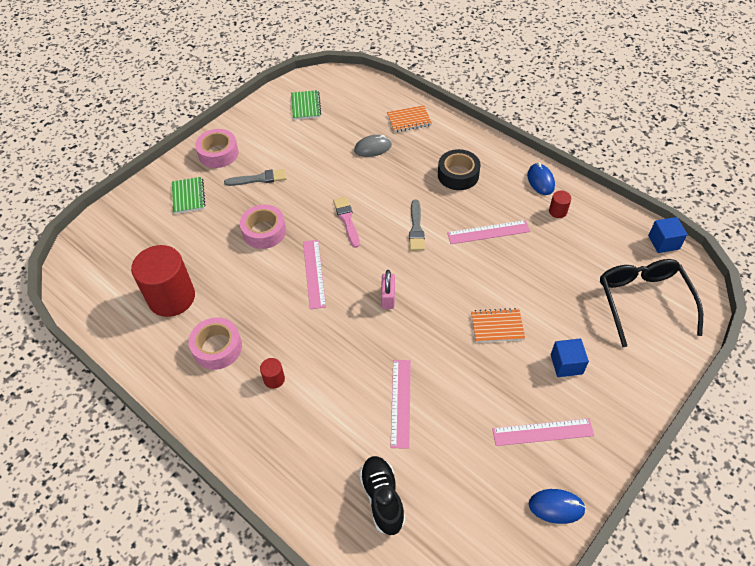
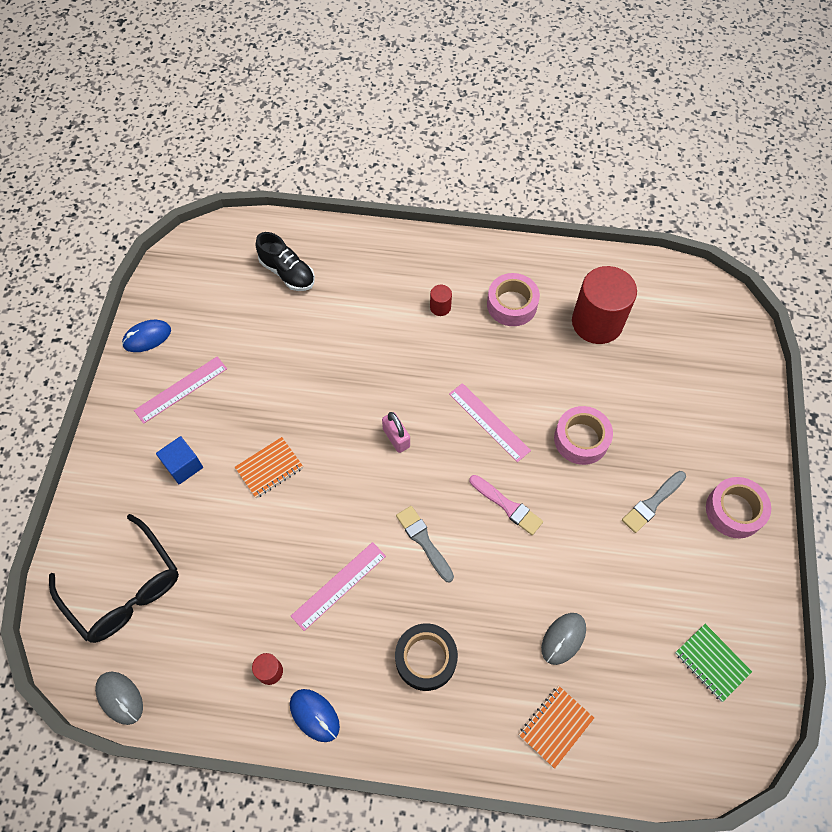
camera: 145 degrees right, 10 degrees up
(188, 196) = (701, 433): green notebook -> none
(400, 402) = (318, 347): pink ruler -> none
(663, 242) = (120, 698): blue cube -> grey mouse

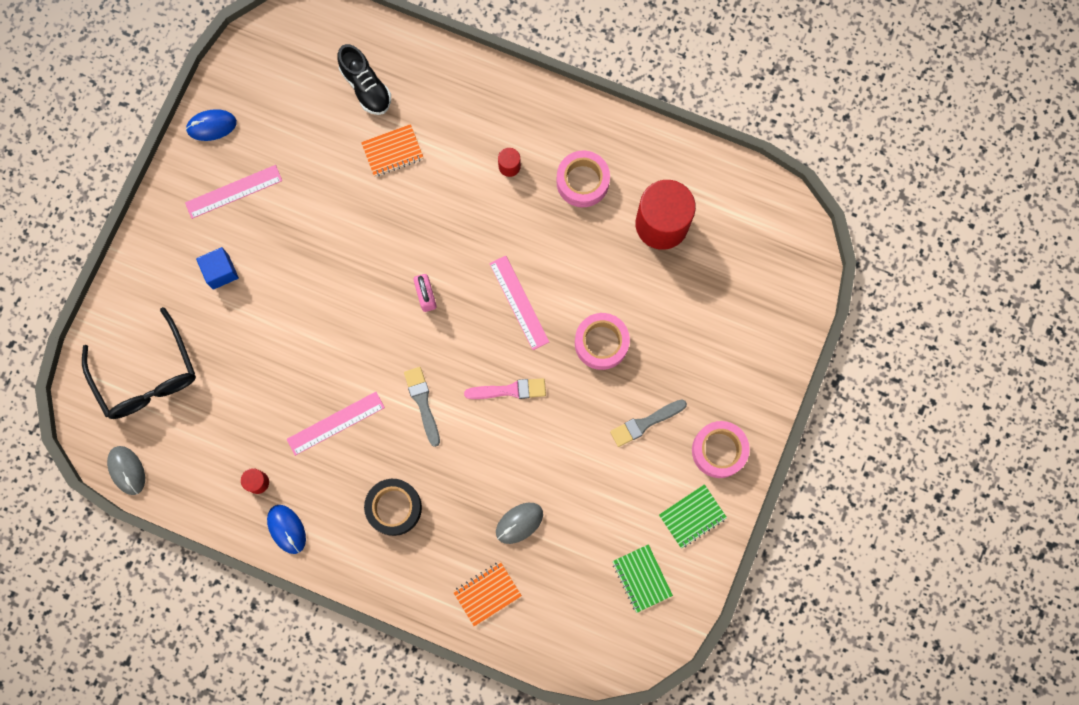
camera: 15 degrees right, 15 degrees up
(269, 468) = (299, 295): orange notebook -> orange notebook (392, 151)
(507, 506) = (509, 390): pink brush -> pink brush turned 60 degrees counterclockwise
(736, 583) = (692, 516): none -> green notebook

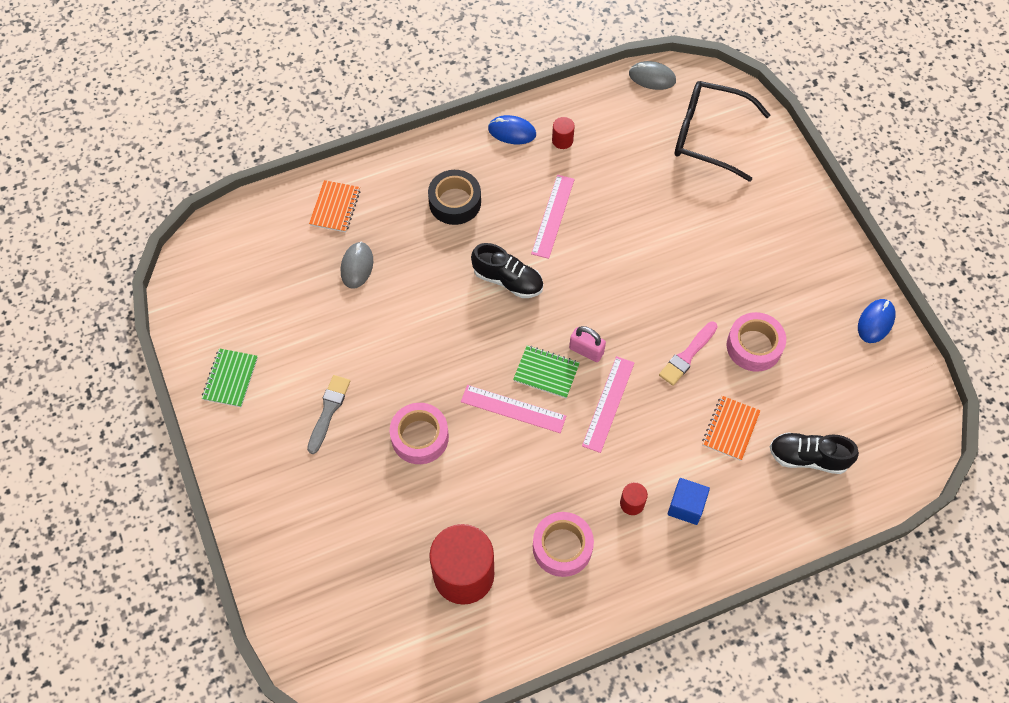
camera: 135 degrees right, 15 degrees down
(220, 272) = (744, 236): blue cube -> blue cube (686, 506)
(233, 191) = (803, 293): pink ruler -> pink ruler (608, 404)
(422, 403) = (508, 280): grey brush -> black shoe
(509, 390) = (454, 343): pink brush -> pink brush (687, 355)
(641, 578) = (231, 307): green notebook -> green notebook (546, 372)
(719, 450) = (251, 442): pink tape -> pink tape (754, 346)

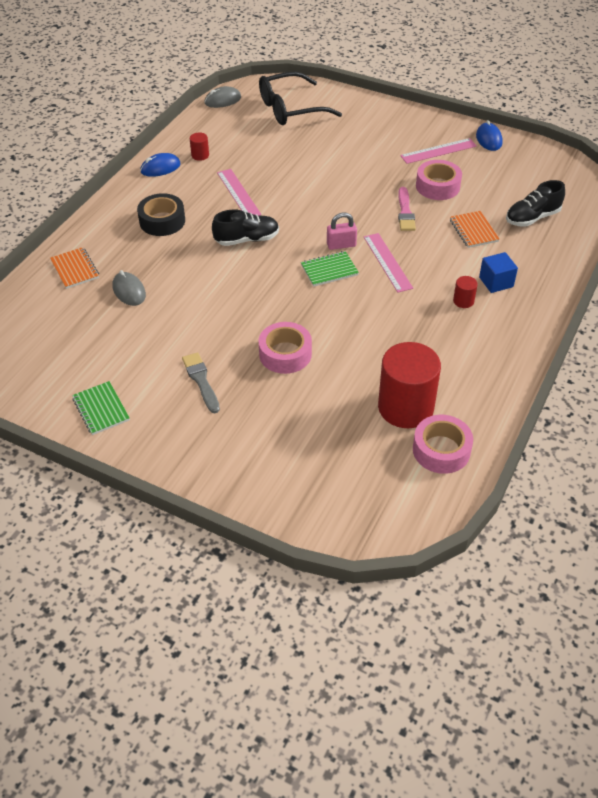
camera: 40 degrees left, 15 degrees down
(513, 409) = (330, 301): pink ruler -> pink ruler (438, 151)
(562, 547) = (449, 350): pink tape -> pink tape (441, 450)

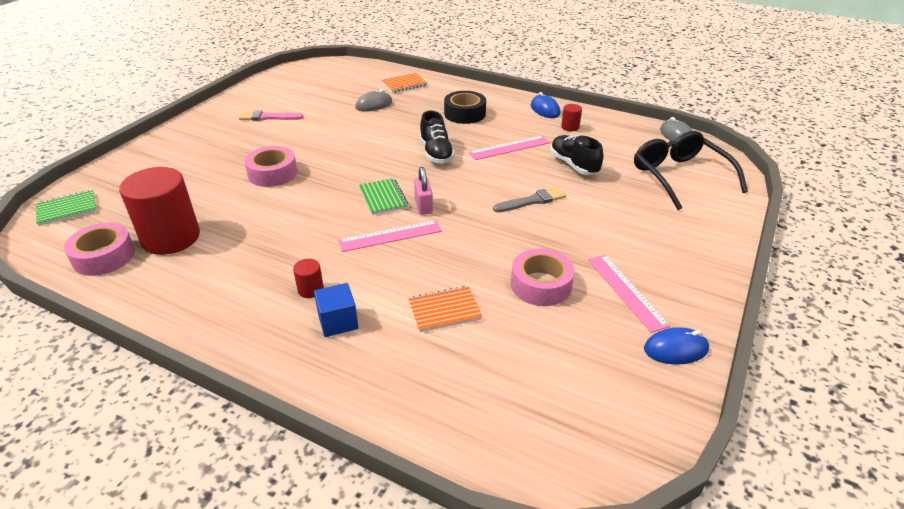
camera: 90 degrees right, 10 degrees down
(101, 409) = (249, 102): green notebook -> green notebook (67, 209)
(201, 380) = (259, 137): grey brush -> grey brush (532, 201)
(405, 212) = (483, 254): pink brush -> pink brush (268, 117)
(532, 218) = (473, 377): black shoe -> black shoe (574, 165)

